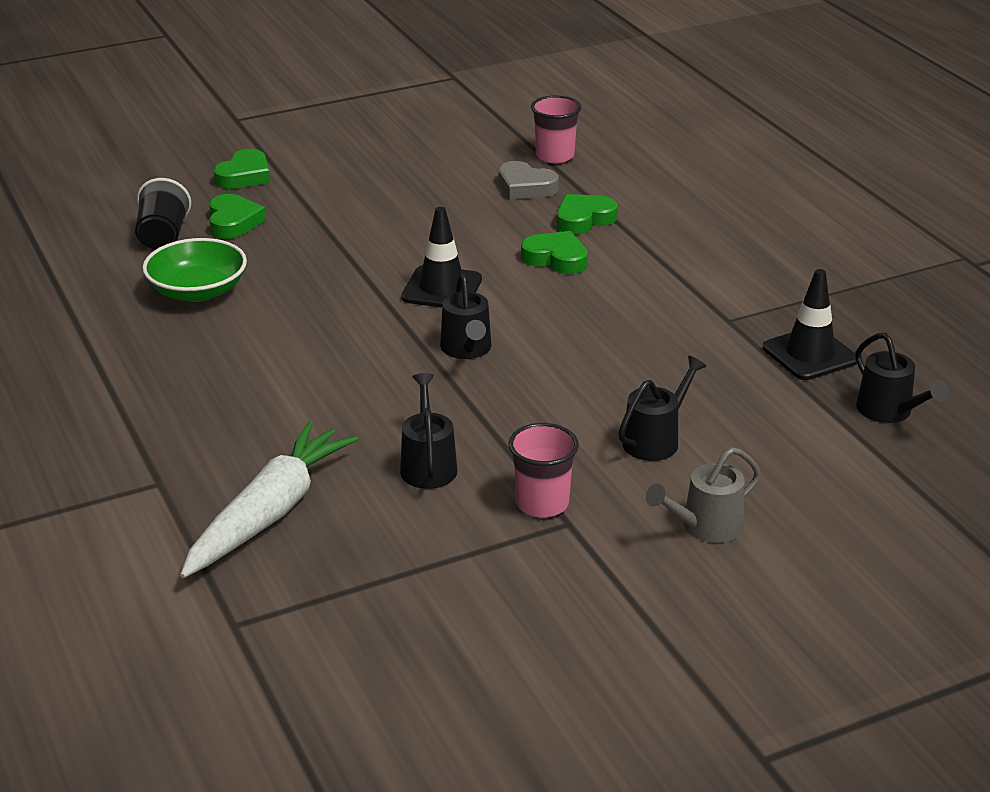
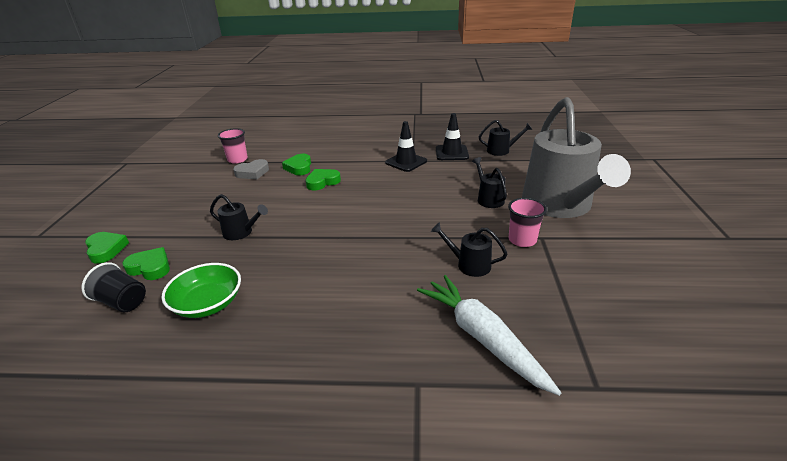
camera: 60 degrees left, 0 degrees up
(442, 288) = (311, 217): black traffic cone -> black traffic cone (406, 162)
(467, 349) = (374, 225): black watering can -> black watering can (241, 232)
(705, 527) = (560, 205): grey watering can -> grey watering can, size x2.48

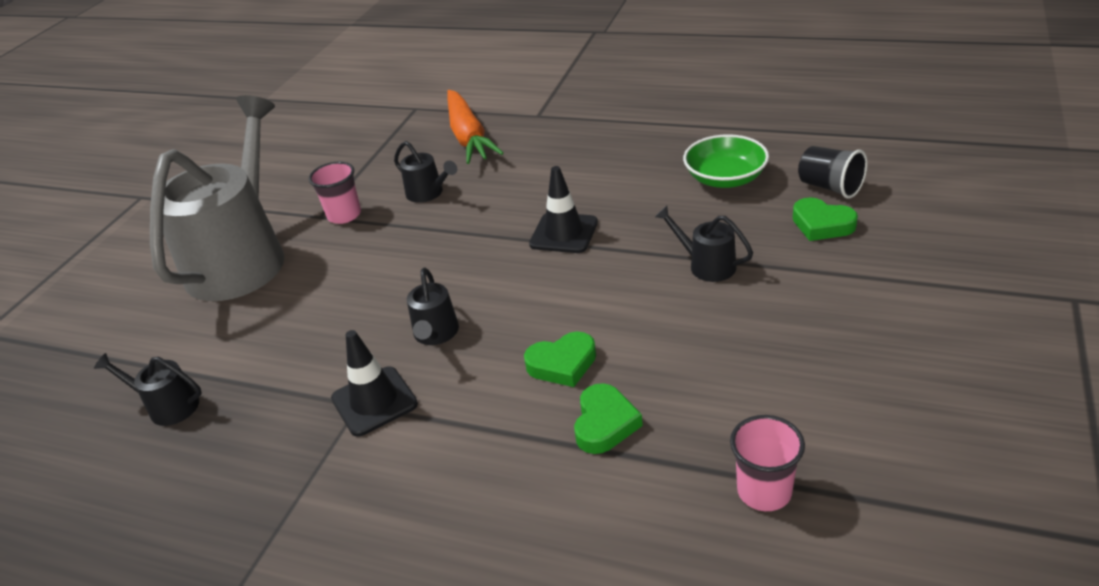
camera: 160 degrees left, 5 degrees up
(106, 249) = (914, 258): green heart -> none
(252, 173) = (713, 422): grey heart -> none
(452, 153) = (264, 417): black traffic cone -> black traffic cone (564, 233)
(482, 337) = (468, 136): white carrot -> orange carrot
(488, 199) = (318, 282): black watering can -> black watering can (435, 334)

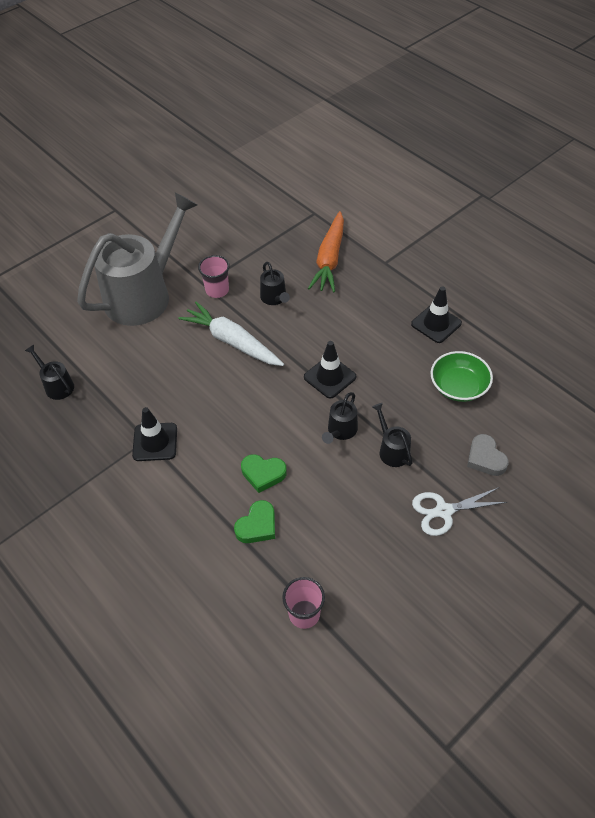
camera: 25 degrees right, 15 degrees up
(405, 253) = (232, 341): none -> white carrot
(435, 334) = (212, 414): black watering can -> black watering can (340, 431)
(645, 140) = (436, 324): none -> black traffic cone
(822, 224) = (485, 458): green heart -> grey heart
(827, 293) = (443, 511): none -> white scissors
(830, 187) = (517, 431): black cup -> none

